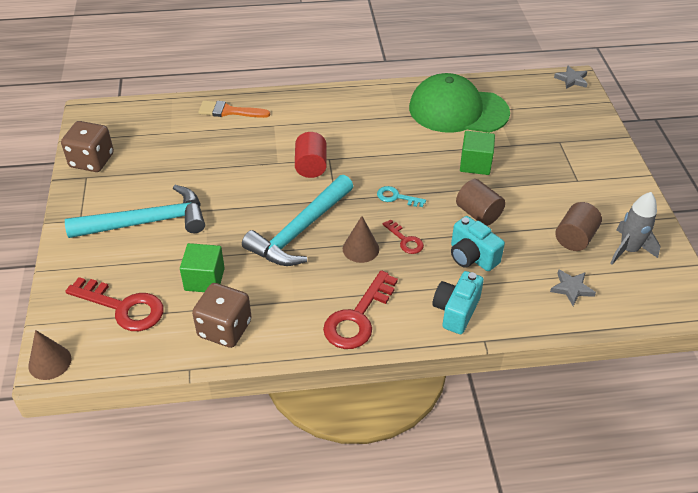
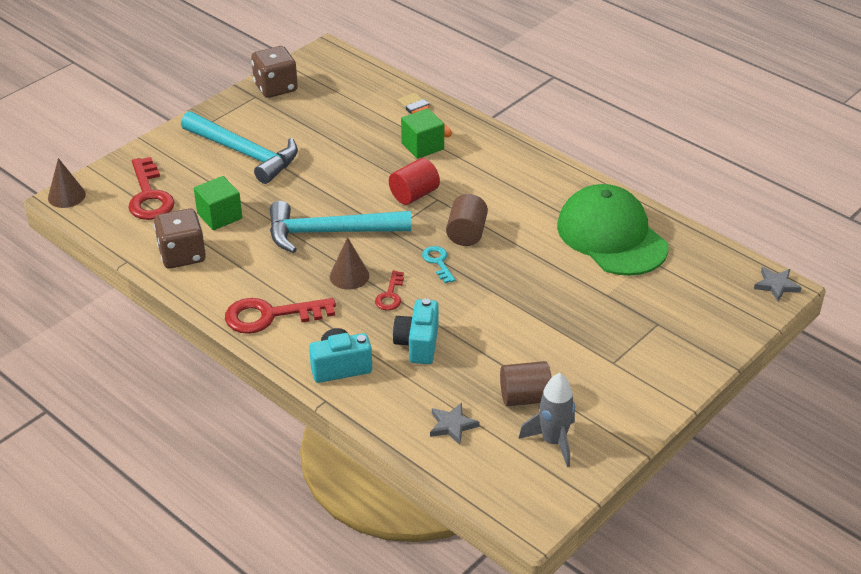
camera: 50 degrees right, 5 degrees down
(475, 164) = (547, 285): green cube -> green cube (422, 146)
(478, 214) = (479, 321): brown cylinder -> brown cylinder (466, 233)

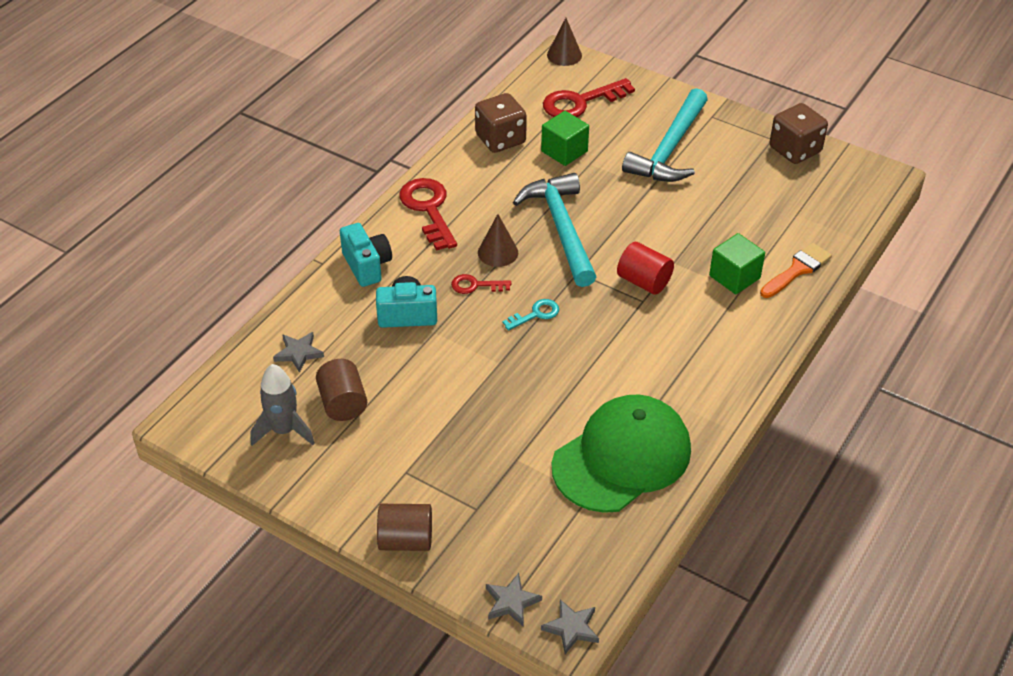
camera: 80 degrees right, 5 degrees up
(466, 233) = (590, 331): brown cylinder -> brown cylinder (406, 540)
(752, 314) = (511, 602): none -> grey star

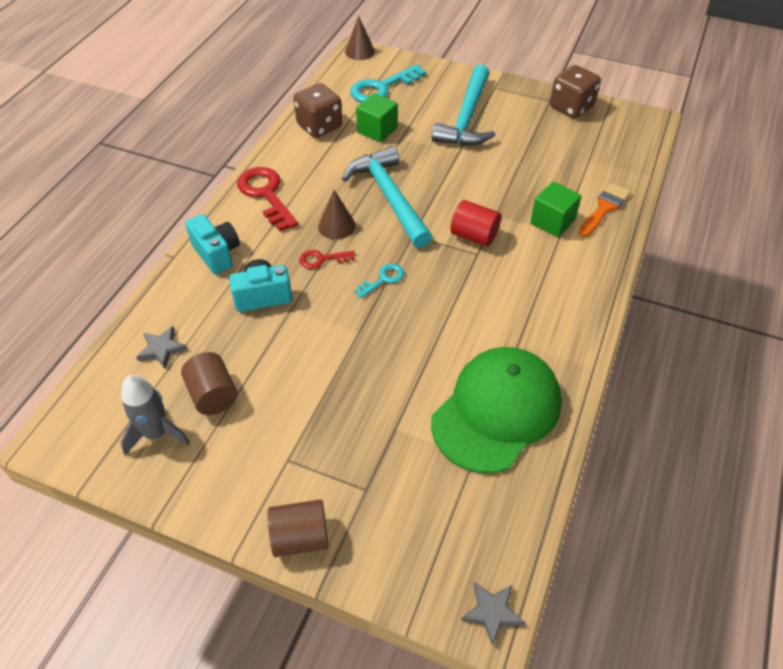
camera: 10 degrees left, 5 degrees up
(511, 602) = (423, 592): grey star -> none
(580, 102) = (382, 88): red key -> turquoise key

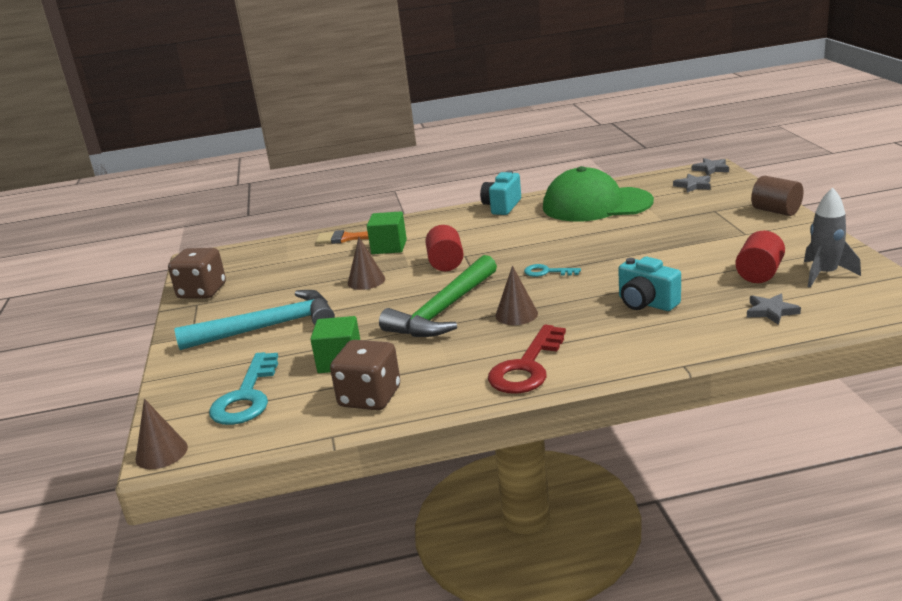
camera: 120 degrees left, 25 degrees down
(213, 395) = (759, 274): brown cylinder -> red cylinder
(217, 254) = (641, 347): turquoise camera -> turquoise camera (502, 206)
(322, 259) = (565, 301): red key -> none
(382, 88) = (246, 396): turquoise key -> turquoise key turned 75 degrees clockwise
(389, 197) = (444, 310): turquoise hammer -> green hammer
(456, 539) = (693, 185): none -> grey star
(492, 183) = (366, 281): none -> brown cone

